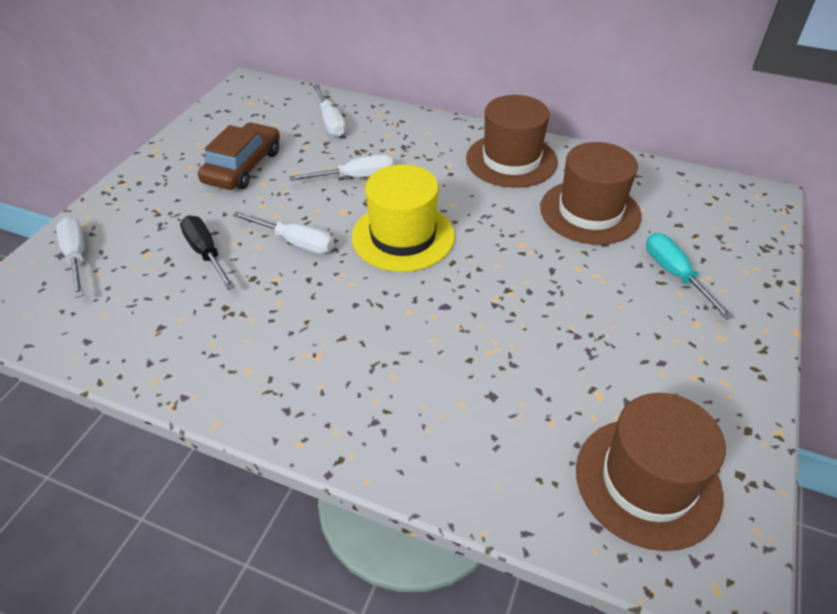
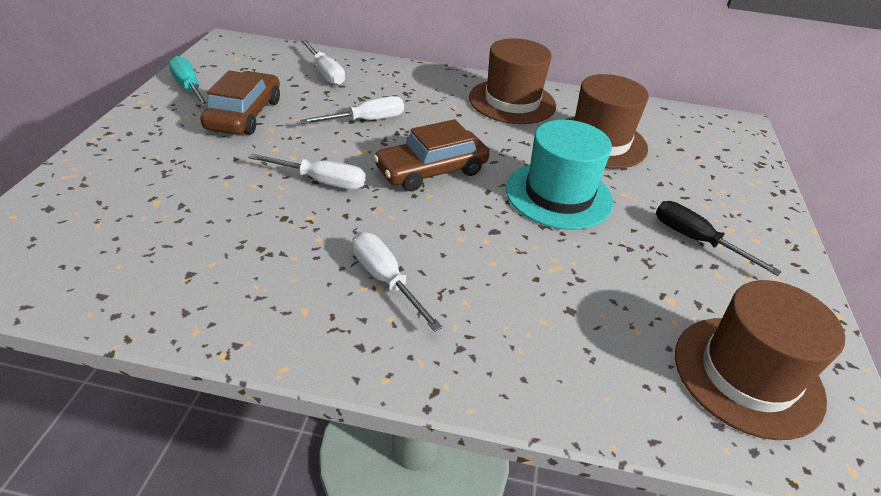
camera: 15 degrees left, 5 degrees down
(77, 257) = (70, 209): white screwdriver -> white screwdriver (385, 280)
(206, 253) = (225, 197): black screwdriver -> black screwdriver (696, 240)
(403, 236) = (431, 170): yellow hat -> brown car
(523, 271) = (558, 195): none -> turquoise hat
(675, 274) = (694, 190): turquoise screwdriver -> turquoise screwdriver (189, 87)

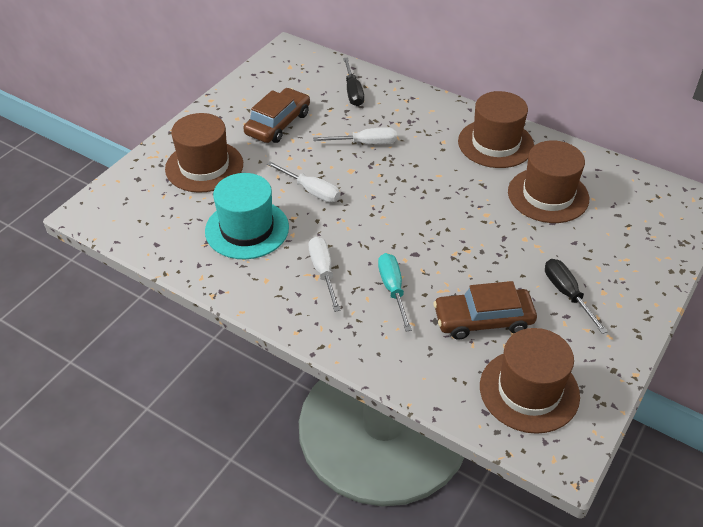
camera: 25 degrees right, 5 degrees up
(154, 176) = (204, 166): none -> brown hat
(189, 87) = (246, 92): turquoise screwdriver -> turquoise screwdriver (393, 289)
(326, 73) = (353, 92): white screwdriver -> black screwdriver
(431, 170) = (394, 196): brown car -> brown car (483, 320)
(558, 195) = (481, 236): turquoise hat -> turquoise hat (247, 229)

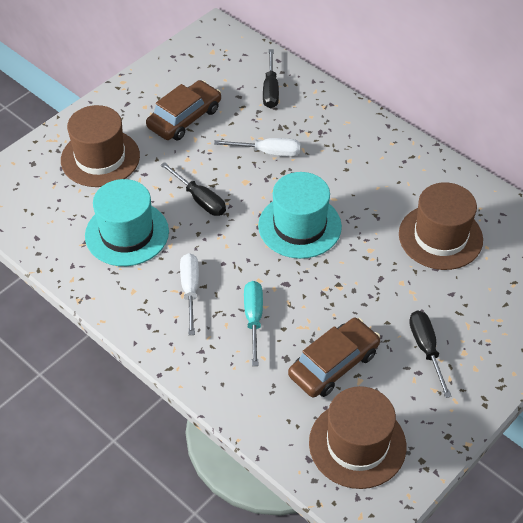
camera: 10 degrees right, 5 degrees up
(311, 191) = (200, 199): white screwdriver -> black screwdriver
(413, 202) = (299, 226): none -> turquoise hat
(483, 320) = (334, 364): brown car -> brown car turned 135 degrees clockwise
(495, 143) = (403, 170): brown hat -> none

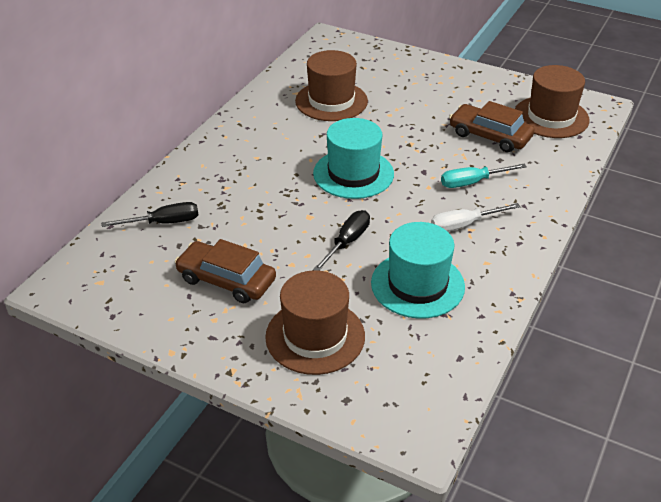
camera: 105 degrees left, 10 degrees down
(268, 152) = (262, 208): white screwdriver -> none
(426, 349) = (448, 97): black screwdriver -> none

